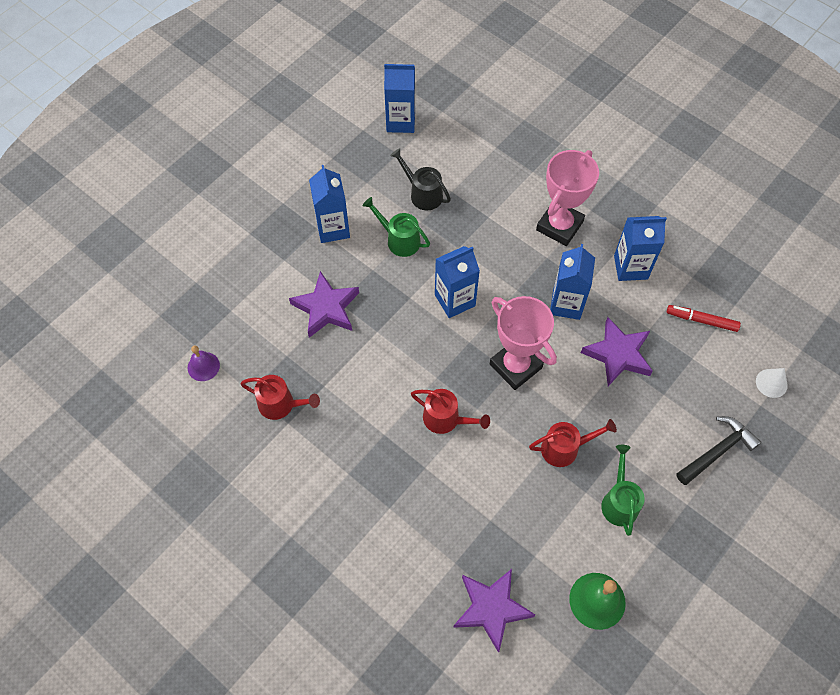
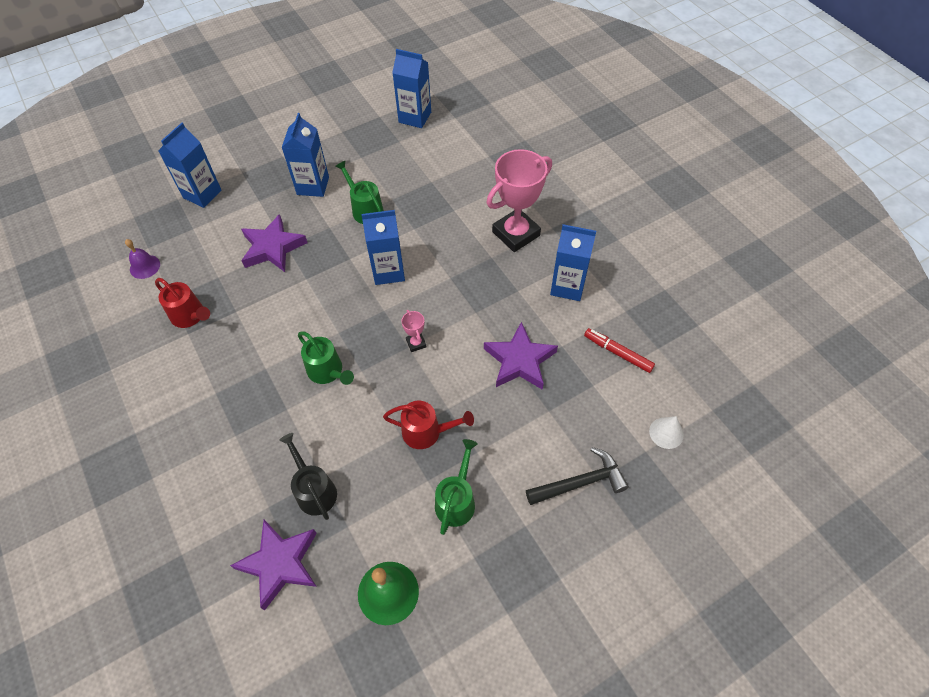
camera: 20 degrees right, 5 degrees down
(422, 194) = (404, 177): black watering can -> black watering can (314, 490)
(446, 419) = (328, 371): red watering can -> green watering can
(515, 366) = (416, 343): pink trophy -> pink trophy, size x0.42
(566, 304) = (490, 302): blue carton -> blue carton (202, 194)

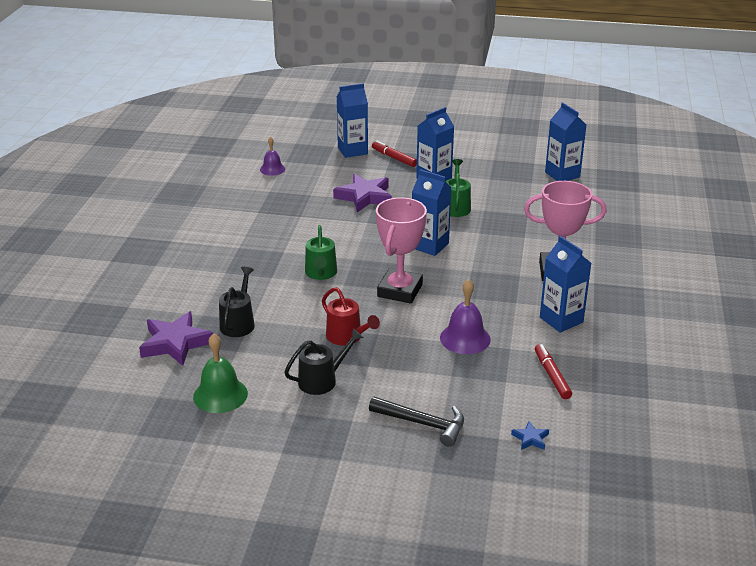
camera: 40 degrees right, 25 degrees down
(190, 316) = (270, 205): red watering can -> none
(251, 181) = (394, 158): none -> red marker
(416, 343) = (400, 290): pink trophy -> pink trophy, size x2.35
(456, 500) = (322, 380): green watering can -> black watering can
(519, 360) = (465, 338): purple star -> purple bell
(666, 433) = (530, 438): white cone -> blue star

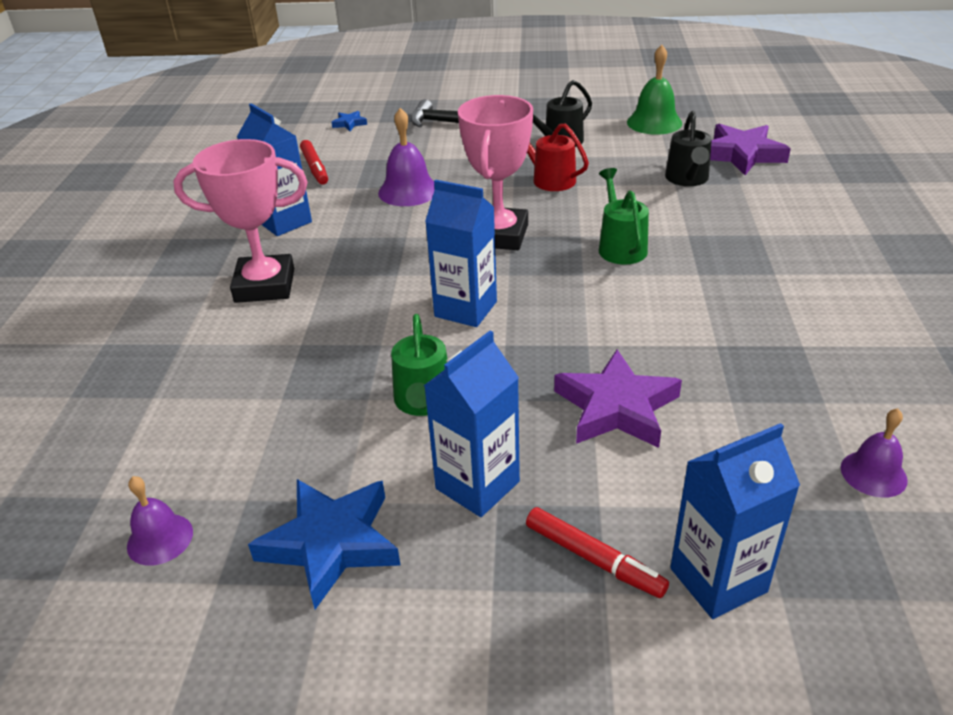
camera: 175 degrees right, 5 degrees up
(493, 168) = (331, 543): none -> blue star
(562, 174) = (160, 539): blue carton -> purple bell

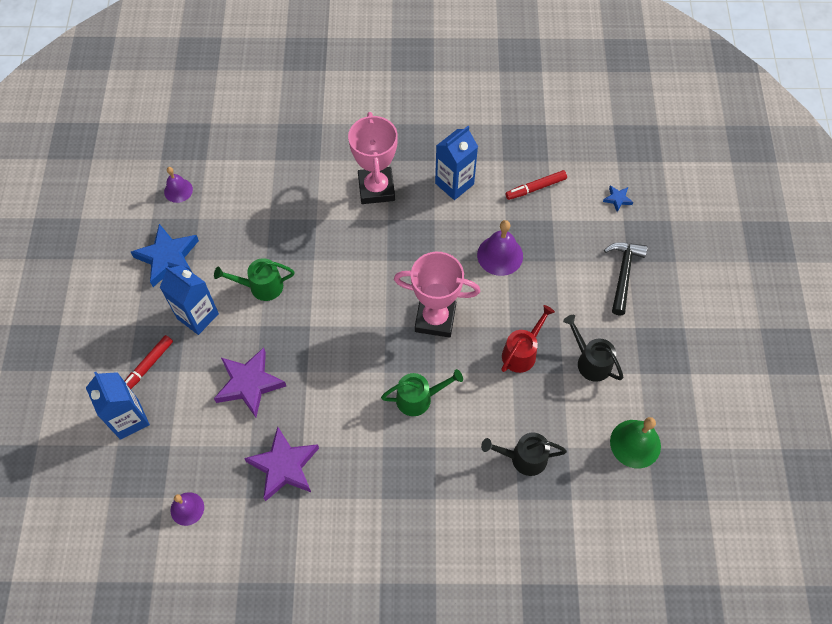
camera: 85 degrees right, 25 degrees up
(465, 309) = (346, 302): blue carton -> none
(742, 154) = (571, 510): purple star -> purple star (284, 466)

